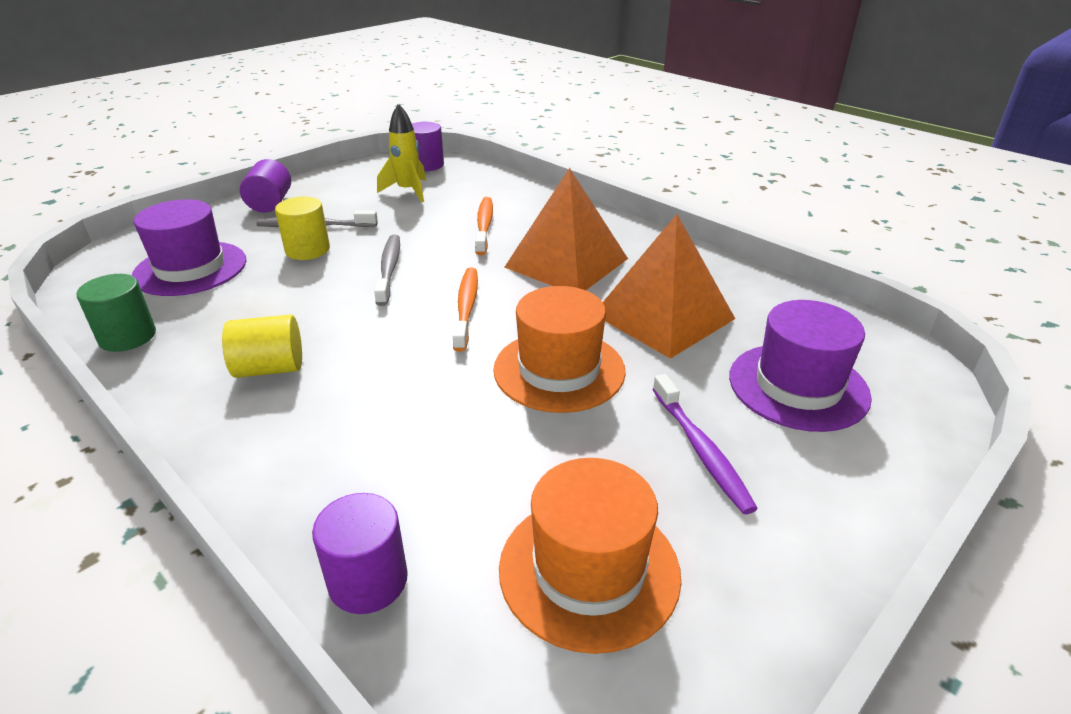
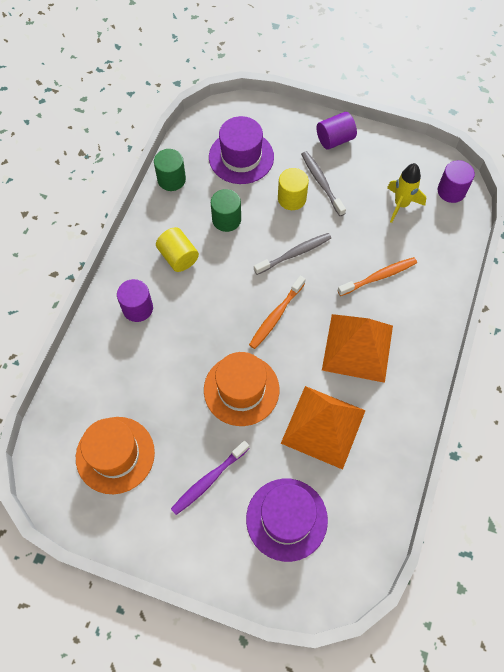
camera: 65 degrees right, 30 degrees up
(268, 306) = (226, 219): none -> green cylinder
(368, 580) = (78, 376): purple cylinder -> purple cylinder (137, 308)
(466, 308) = (276, 316): orange toothbrush -> orange toothbrush turned 150 degrees clockwise

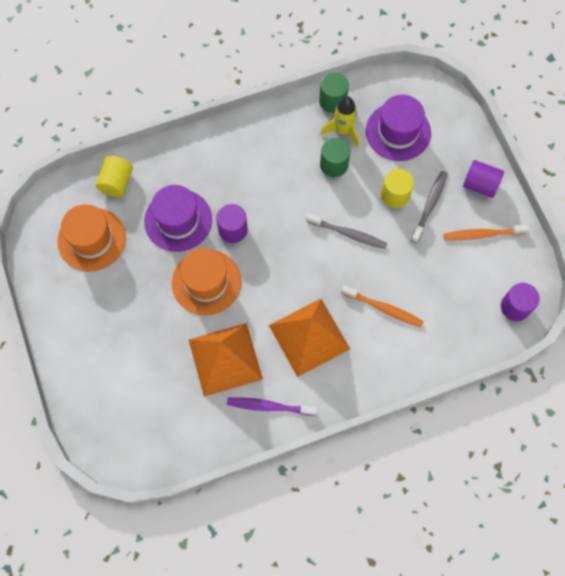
camera: 50 degrees right, 5 degrees up
(137, 308) = (209, 165): purple cylinder -> purple cylinder (233, 230)
(178, 257) = (273, 158): yellow cylinder -> yellow cylinder (117, 182)
(208, 480) = (122, 313): purple toothbrush -> purple toothbrush (269, 406)
(276, 316) = (284, 261): orange toothbrush -> orange toothbrush (482, 234)
(286, 519) = (136, 385): purple hat -> purple hat (178, 220)
(401, 204) = (465, 278): yellow rocket -> yellow rocket (342, 131)

